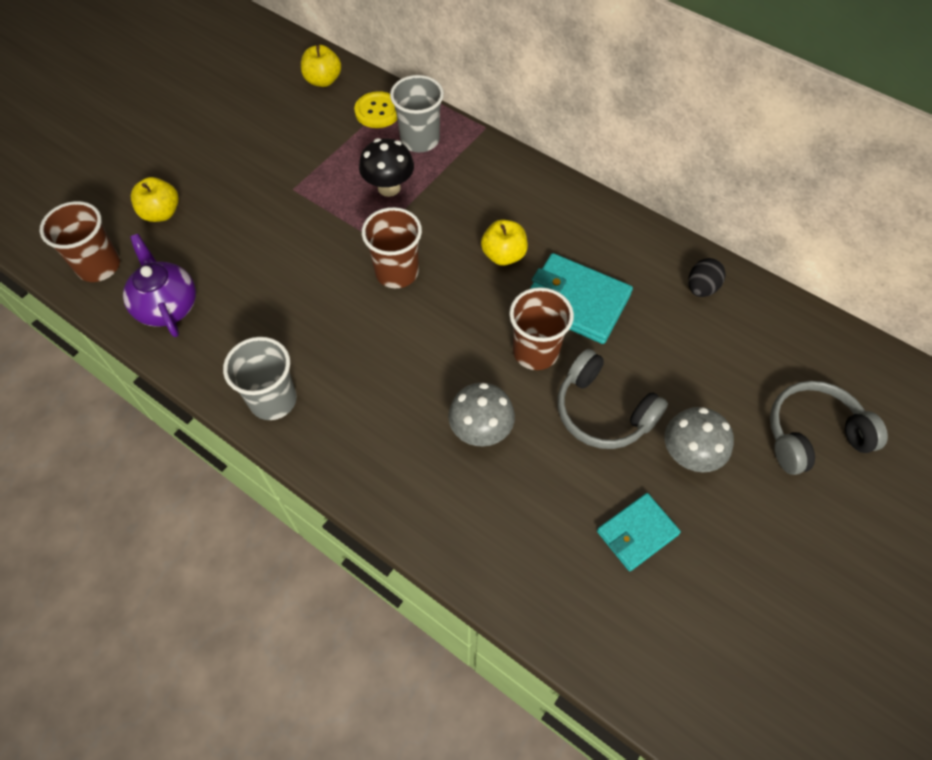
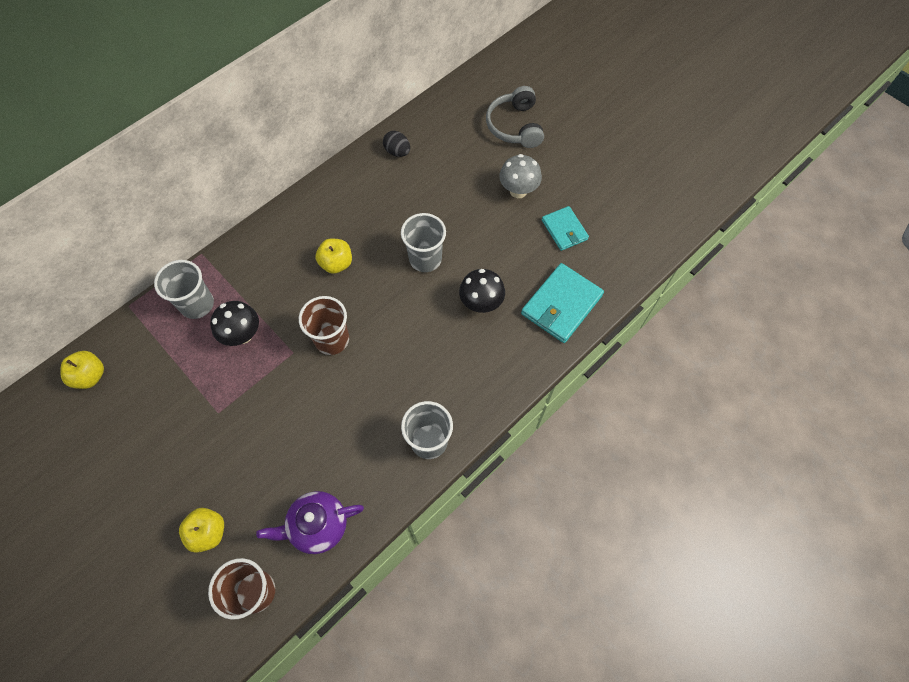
camera: 80 degrees left, 5 degrees up
(378, 111) = (150, 333): yellow button -> none
(480, 431) = (481, 303): grey mushroom -> black mushroom
(535, 351) = (425, 259): brown cup -> grey cup
(576, 301) = (389, 226): turquoise wallet -> turquoise wallet (561, 305)
(603, 411) = (479, 229): grey headphones -> none

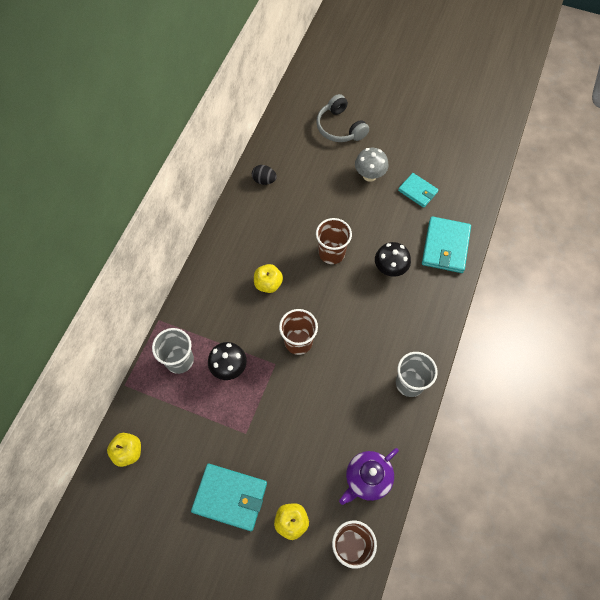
camera: 25 degrees left, 0 degrees up
(161, 473) = (230, 497): none -> turquoise wallet
(425, 259) = (331, 253): grey cup -> brown cup

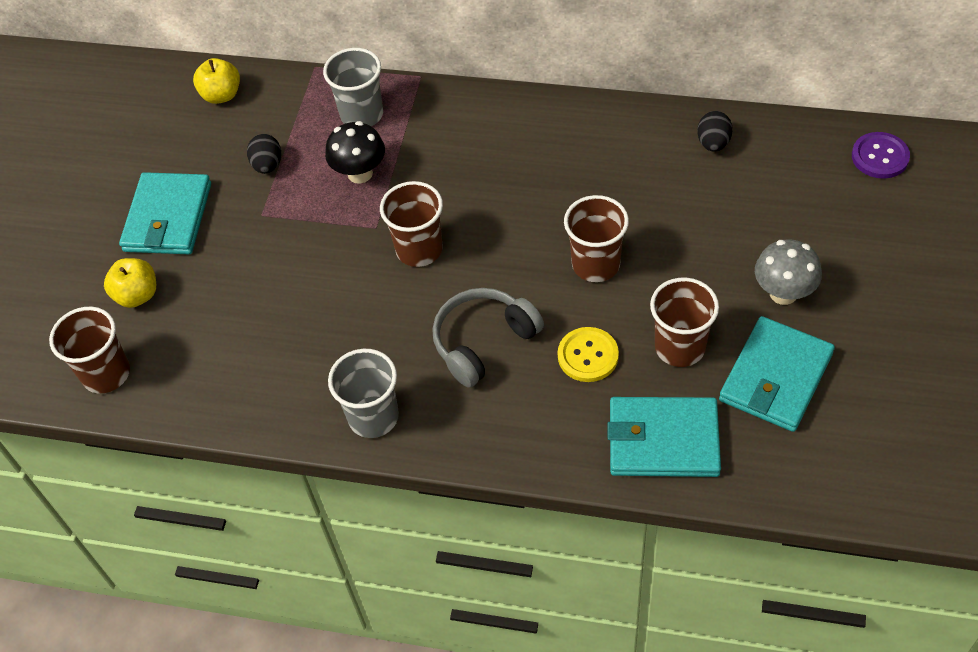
camera: 85 degrees right, 10 degrees down
(204, 425) = (267, 165): none -> black egg
(268, 284) = (513, 190): yellow apple -> none
(295, 114) = (880, 157): none -> purple button
(340, 127) = (878, 228): grey headphones -> grey headphones (483, 342)
(367, 478) = (206, 379): purple teapot -> none
(390, 269) = (588, 356): black mushroom -> yellow button
(392, 227) = (680, 347): none -> brown cup
(417, 191) = (775, 377): turquoise wallet -> turquoise wallet, size x1.60

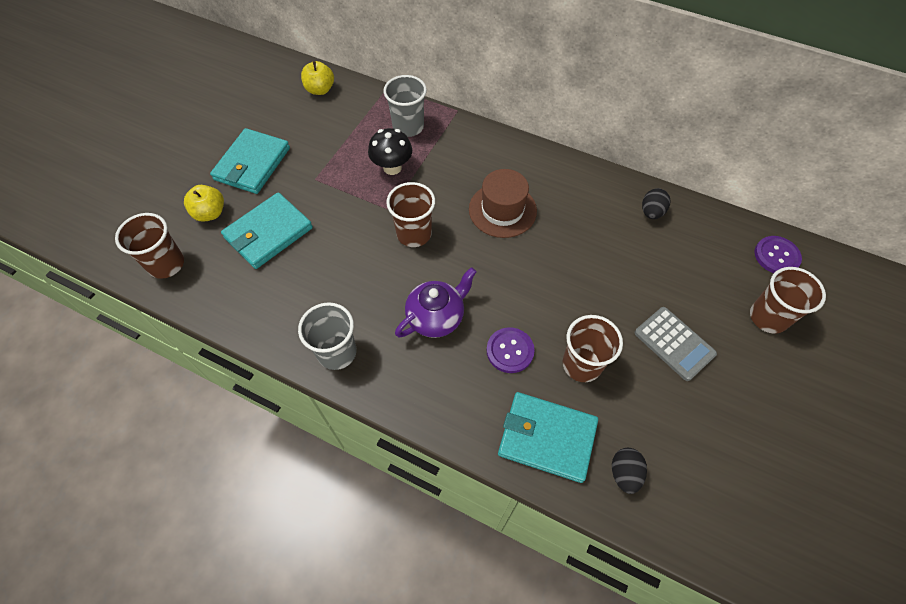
camera: 10 degrees right, 5 degrees up
(267, 165) = (332, 145): black egg -> black egg (624, 473)
(483, 342) = (436, 317): grey headphones -> purple teapot
(523, 190) = (502, 210): none -> brown hat
(588, 356) = (510, 351): yellow button -> purple button
(596, 264) = (537, 280): brown cup -> brown cup (768, 317)
(775, 377) = (650, 411): turquoise wallet -> turquoise wallet (268, 233)
(783, 293) = (674, 343): grey mushroom -> grey calculator

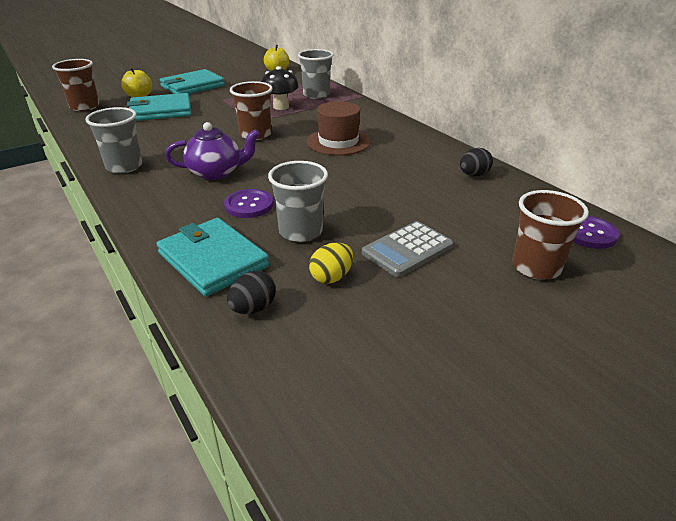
camera: 30 degrees right, 25 degrees down
(582, 364) = (301, 232): brown cup -> grey cup
(648, 407) = (331, 277): none -> yellow egg
(674, 343) = (407, 249): grey calculator -> grey calculator turned 60 degrees clockwise

